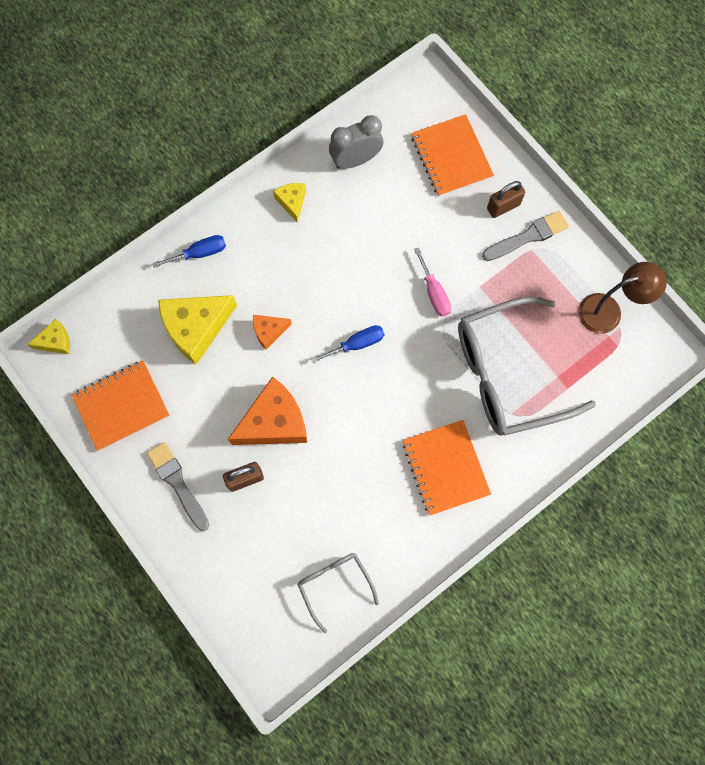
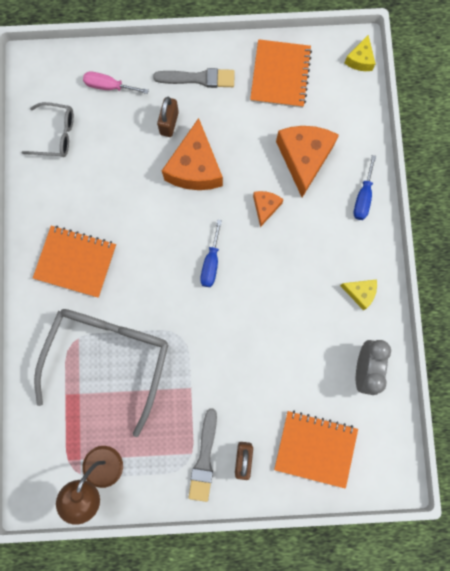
camera: 125 degrees right, 5 degrees up
(196, 328) = (304, 158): yellow cheese -> orange cheese
(434, 292) = (210, 349): pink screwdriver -> pink screwdriver (109, 86)

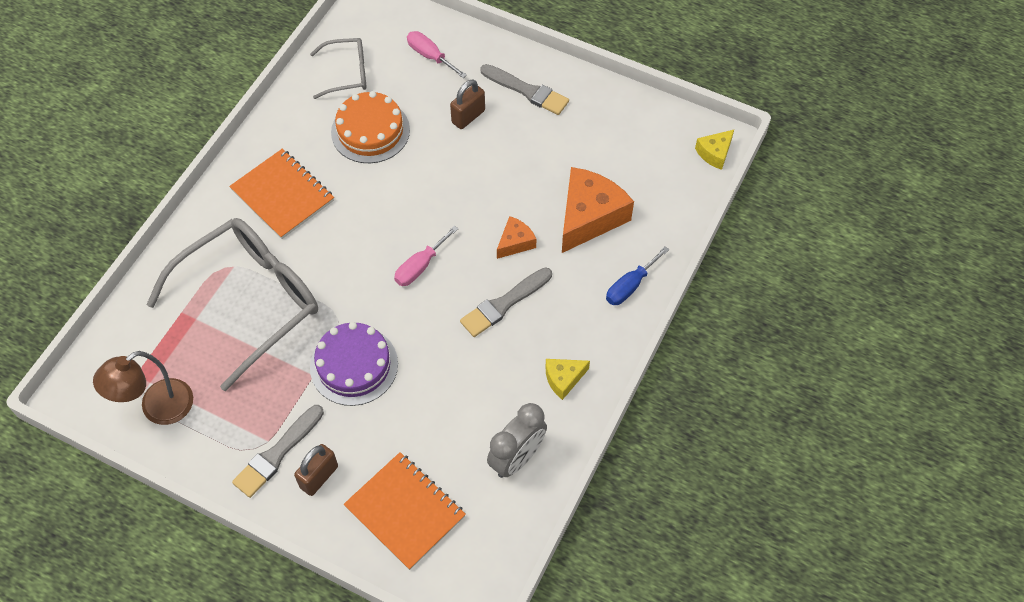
camera: 30 degrees right, 20 degrees down
(56, 134) = (347, 73): grey glasses -> grey glasses turned 45 degrees counterclockwise
(105, 174) = (370, 131): none -> orange cake
(195, 167) = (466, 169): orange cheese -> none
(211, 263) = (420, 266): blue screwdriver -> pink screwdriver
(214, 364) = (354, 365): none -> purple cake
(280, 75) = (616, 127): orange notebook -> none
(286, 259) = (504, 304): none -> grey brush
(360, 293) = (563, 379): yellow cheese -> yellow cheese turned 105 degrees clockwise

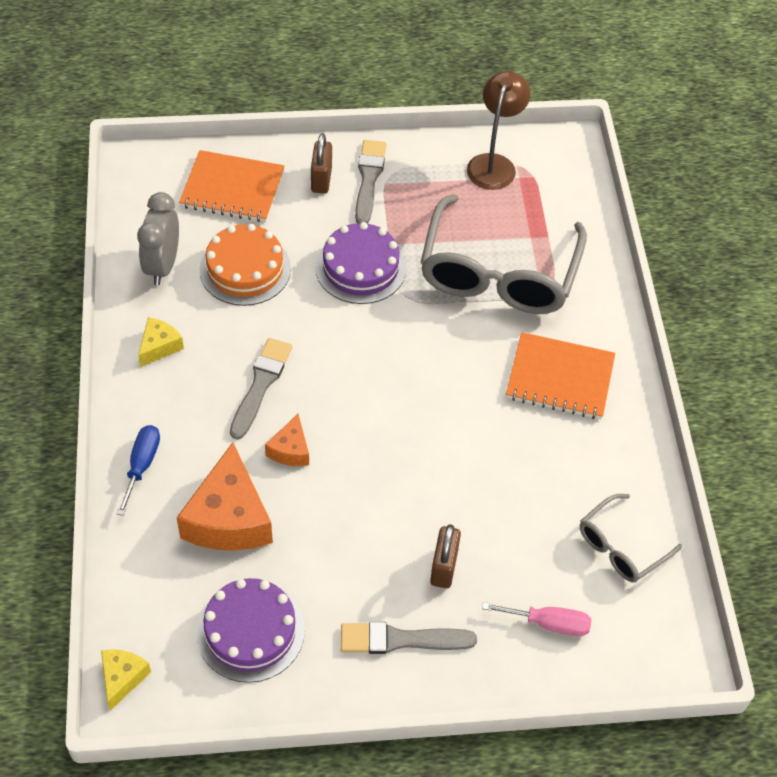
camera: 145 degrees right, 5 degrees down
(370, 131) = (535, 491): orange cake -> orange cake (245, 269)
(420, 266) = (368, 379): pink screwdriver -> none
(618, 140) = (250, 631): none -> purple cake

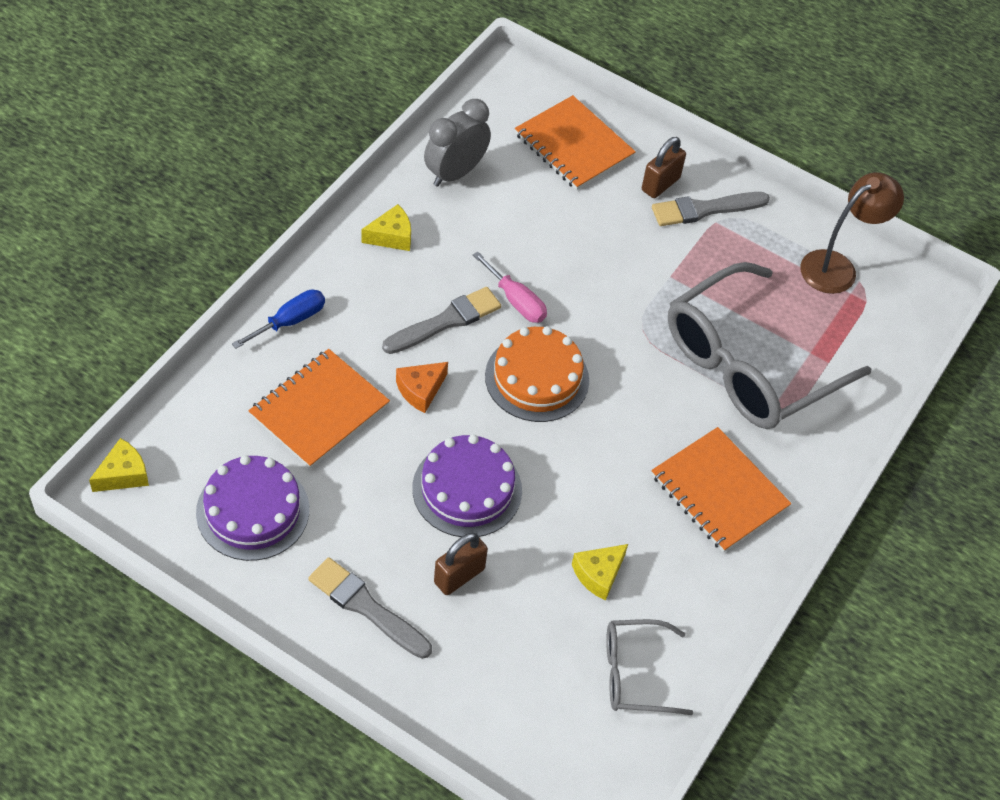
camera: 35 degrees right, 0 degrees up
(229, 518) = (319, 410): orange cheese -> orange notebook
(245, 269) = (522, 218): orange cake -> orange cake (537, 378)
(360, 268) = (624, 280): purple cake -> purple cake (467, 489)
(369, 179) = (705, 209): grey brush -> grey brush turned 150 degrees counterclockwise
(535, 495) = (598, 574): none -> yellow cheese
(548, 623) = (506, 688): pink screwdriver -> pink screwdriver (516, 301)

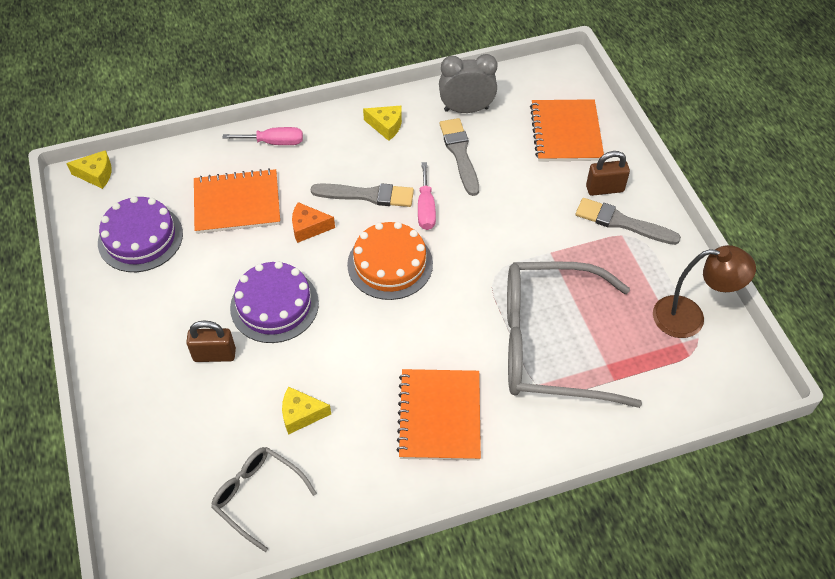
camera: 45 degrees right, 0 degrees up
(290, 321) = (274, 142): blue screwdriver -> pink screwdriver
(366, 607) = (142, 336): grey brush -> grey brush (460, 153)

